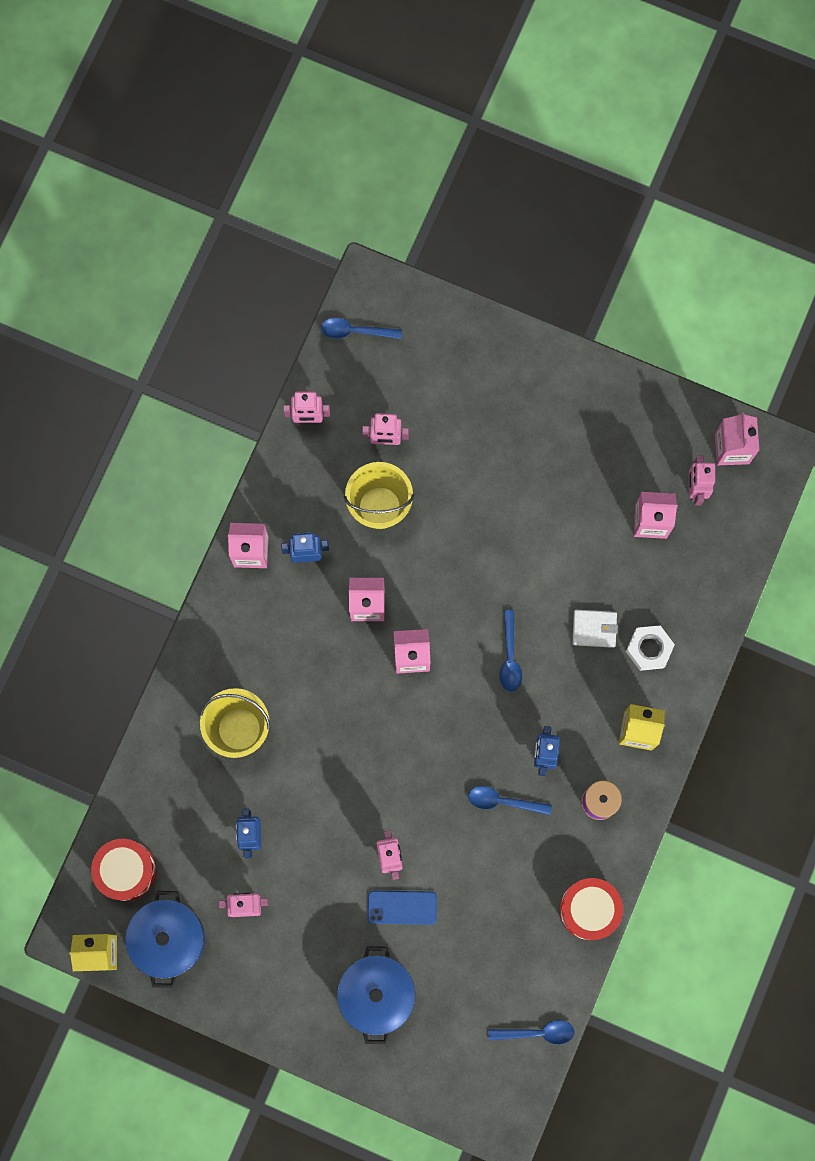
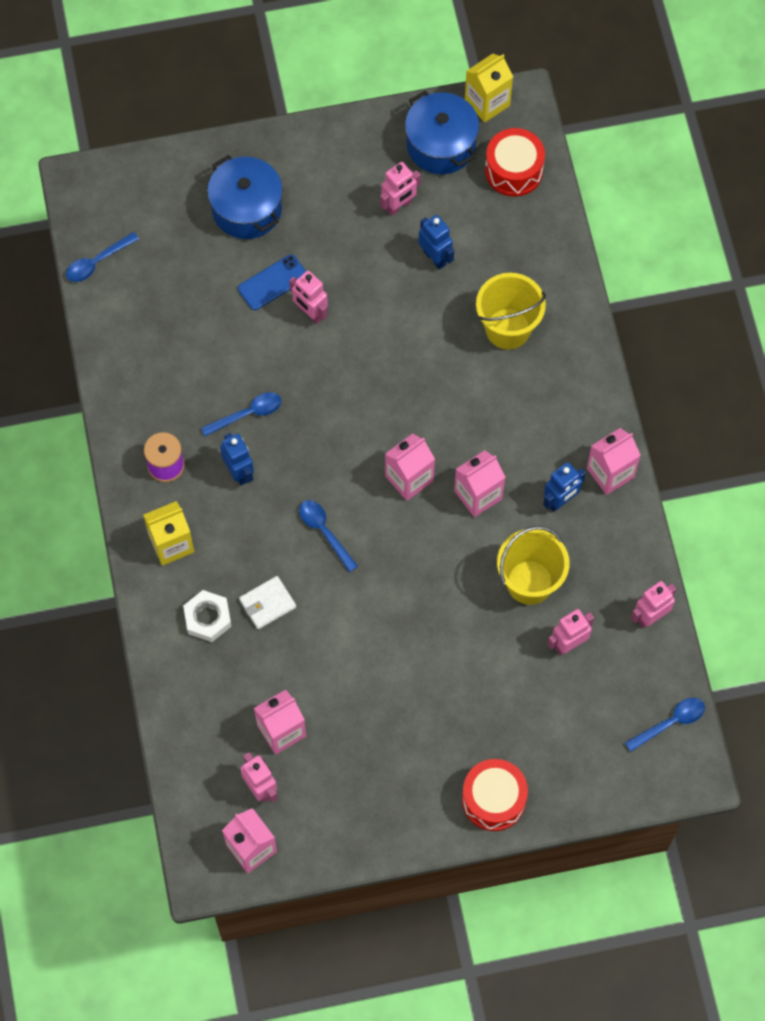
camera: 145 degrees right, 10 degrees down
(589, 909) = (117, 377): red drum -> red drum (493, 799)

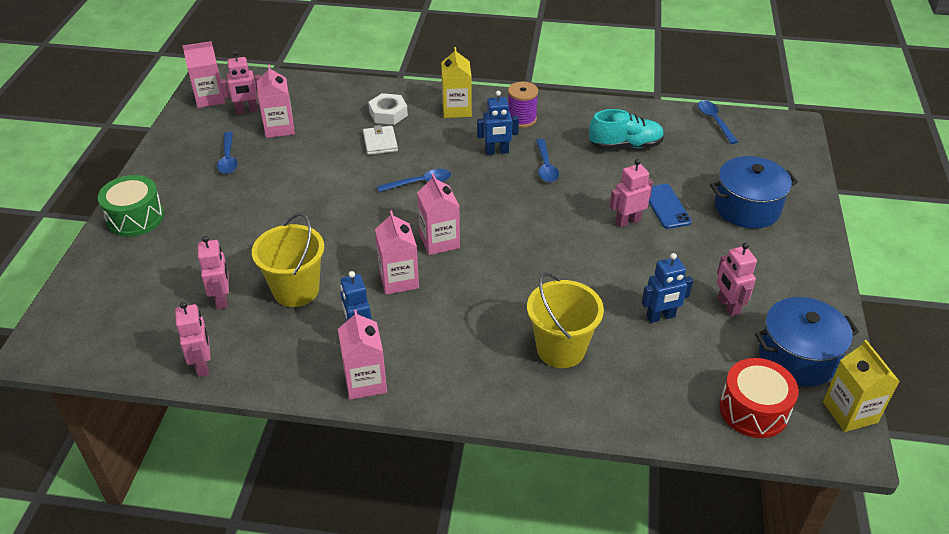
camera: 110 degrees right, 25 degrees down
(178, 343) = (625, 145): none -> turquoise shoe
(493, 799) = (135, 218): red drum -> green drum
(670, 722) = (97, 347): blue spoon -> blue spoon (228, 159)

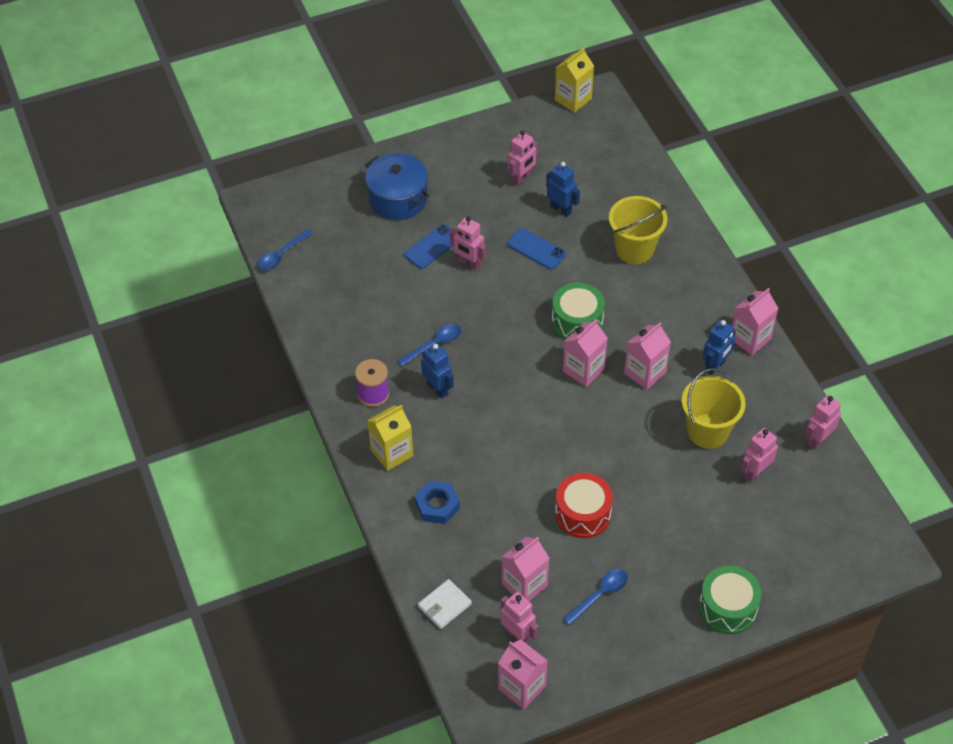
camera: 120 degrees left, 10 degrees up
(380, 142) = (487, 485): white wallet -> white wallet (444, 605)
(388, 113) = (437, 505): white nut -> blue nut
(420, 183) = (522, 422): blue spoon -> none
(499, 262) = (577, 321): none -> green drum
(615, 274) = (536, 249): none -> blue phone
(625, 145) = (363, 302): turquoise shoe -> none
(753, 410) = (607, 141): red drum -> red drum (583, 513)
(797, 357) = (544, 132): blue pot -> none

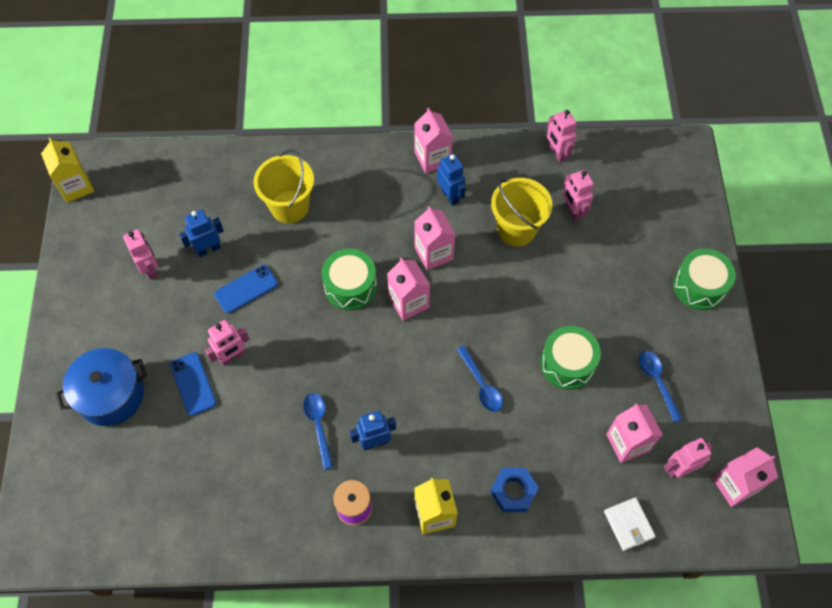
camera: 70 degrees left, 10 degrees up
(282, 255) = (122, 544): blue spoon -> blue spoon (481, 385)
(583, 513) = (567, 363): red drum -> green drum

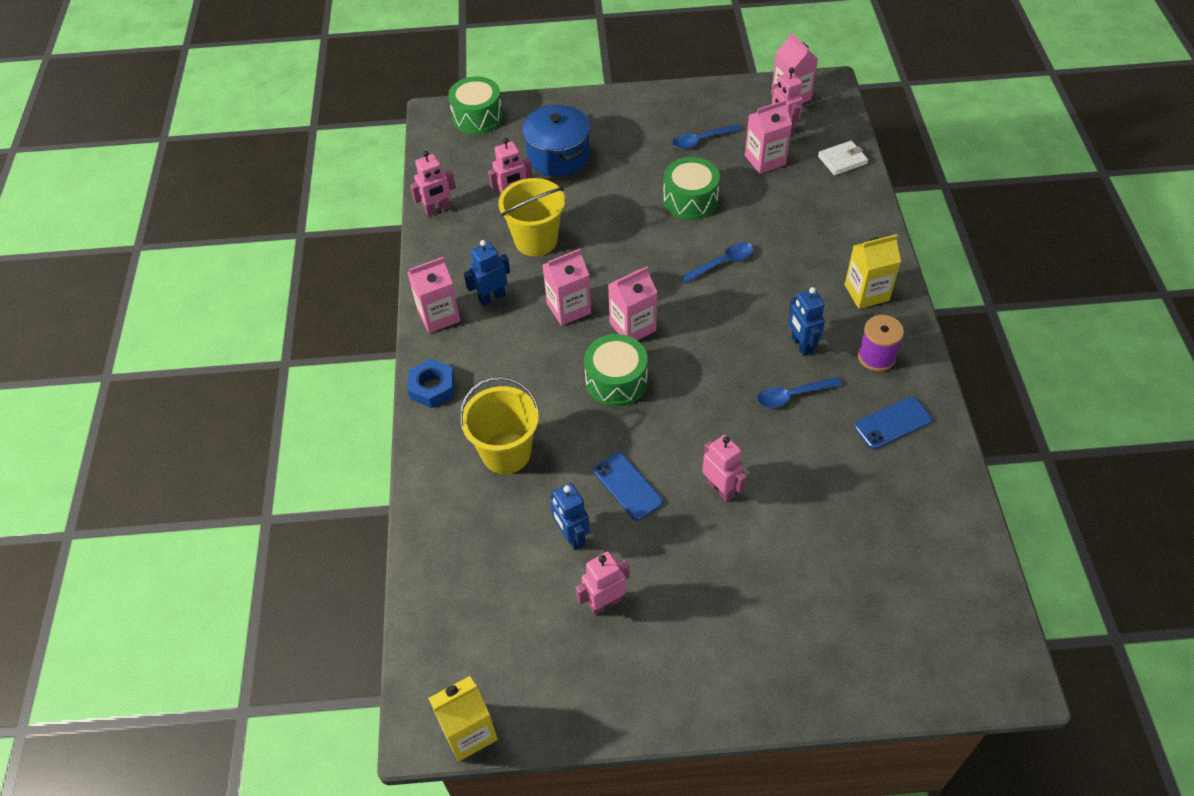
camera: 90 degrees left, 10 degrees down
(111, 395) = (792, 618): blue pot -> blue pot (558, 156)
(193, 384) = (762, 526): blue phone -> blue phone (892, 423)
(513, 491) = (829, 236): blue nut -> blue nut (432, 387)
(699, 286) = (597, 111): green drum -> green drum (477, 117)

